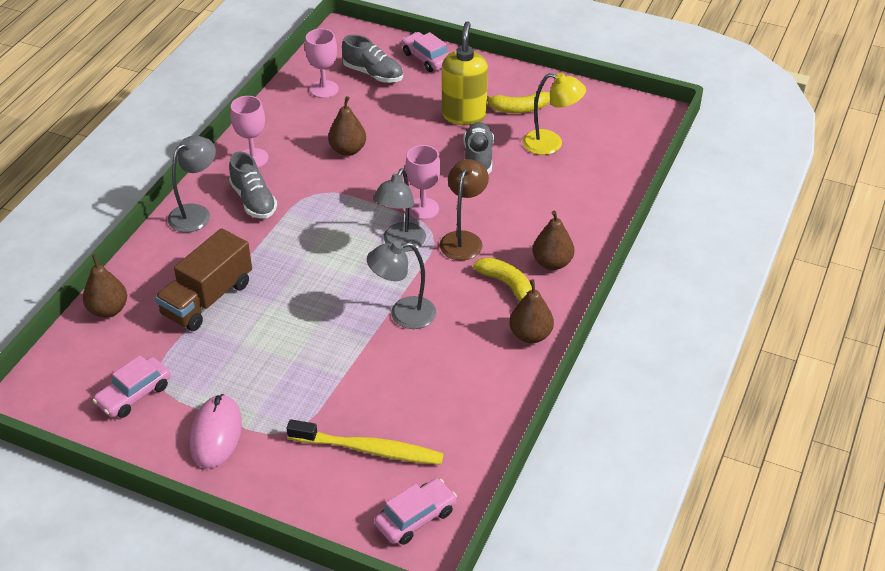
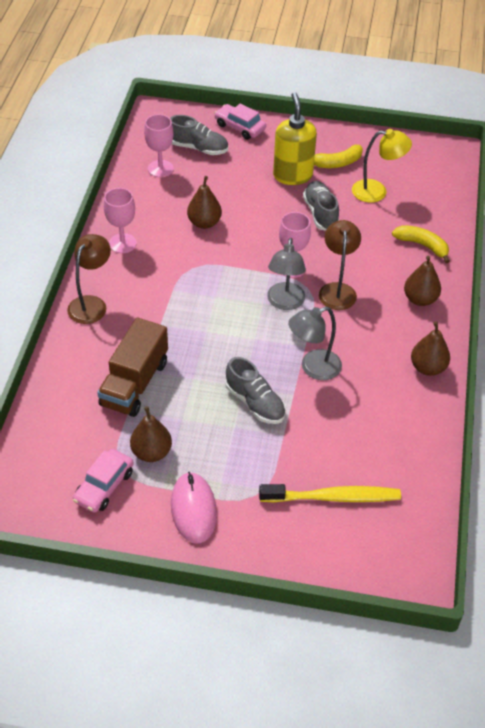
camera: 15 degrees left, 5 degrees up
(108, 310) = (47, 410): brown pear -> brown pear (151, 452)
(196, 213) = (91, 304): grey lamp -> brown lamp
(253, 200) = (139, 283): grey shoe -> grey shoe (255, 403)
(415, 517) = (397, 551): pink car -> none
(507, 285) = (390, 325): yellow banana -> yellow banana (422, 245)

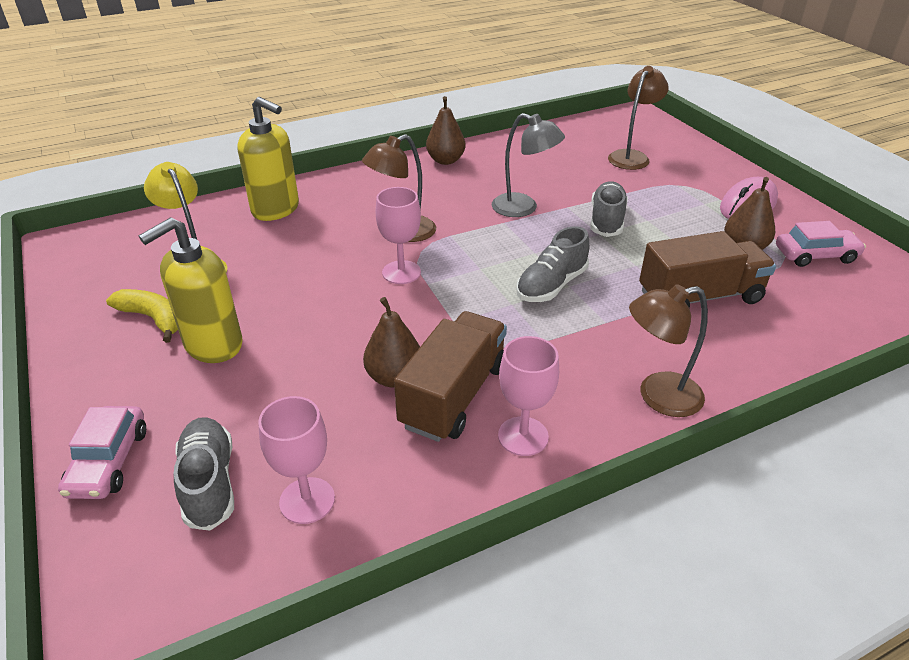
camera: 125 degrees left, 10 degrees down
(171, 236) = (454, 395): none -> brown truck
(285, 303) = (461, 255): grey lamp -> none
(320, 213) = (280, 290): grey shoe -> grey shoe (551, 285)
(333, 497) = (632, 156): yellow toothbrush -> brown lamp
(420, 299) = (362, 187): brown pear -> none
(422, 245) = (276, 209): yellow banana -> yellow soap dispenser

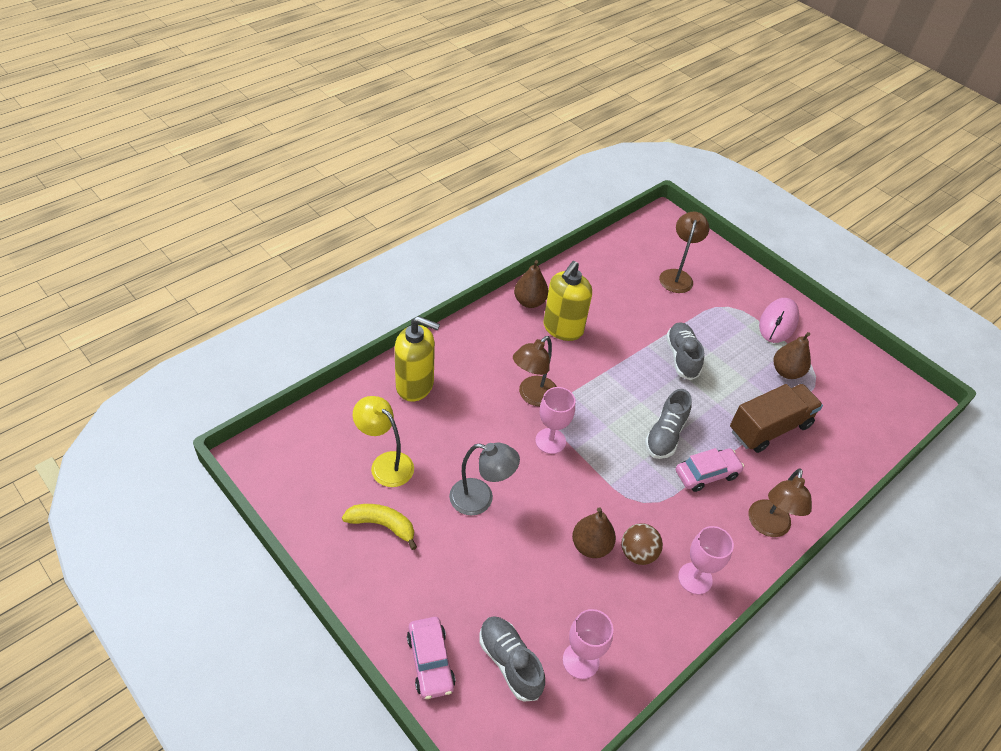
camera: 20 degrees left, 10 degrees up
(213, 345) = (444, 542): yellow soap dispenser -> yellow soap dispenser (562, 329)
(454, 395) = (637, 553): brown truck -> brown ball
(523, 208) = (614, 352): grey lamp -> grey lamp (480, 499)
(658, 396) = (767, 526): brown lamp -> brown lamp turned 45 degrees counterclockwise
(815, 255) = (835, 371): pink car -> pink car (706, 474)

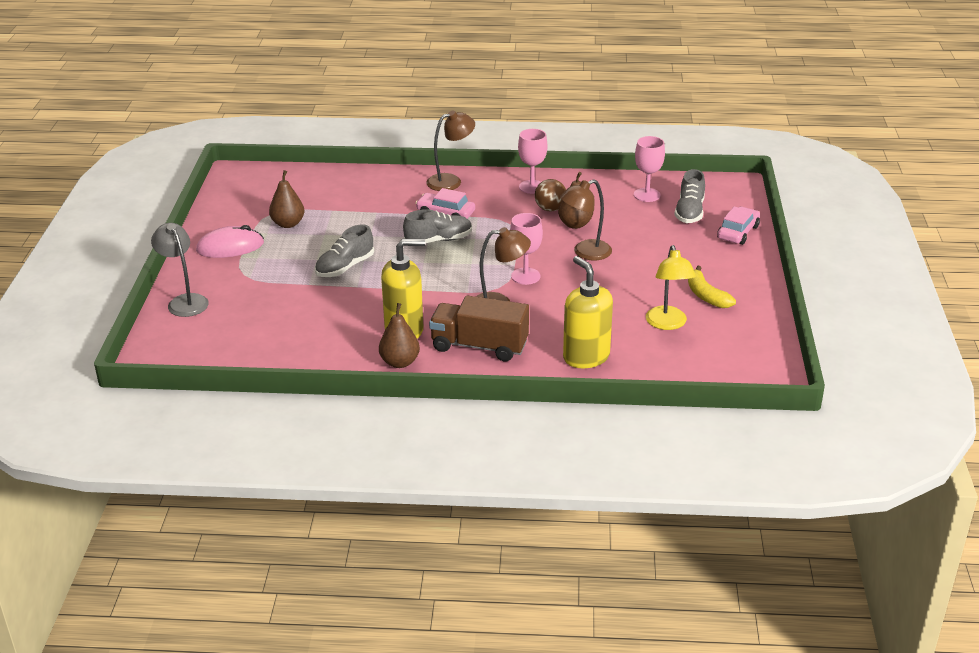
camera: 130 degrees left, 15 degrees down
(480, 499) = (619, 275): grey lamp -> grey lamp (185, 301)
(677, 276) = (239, 312): brown lamp -> brown lamp (585, 253)
(769, 428) = (361, 209): brown truck -> brown truck (479, 346)

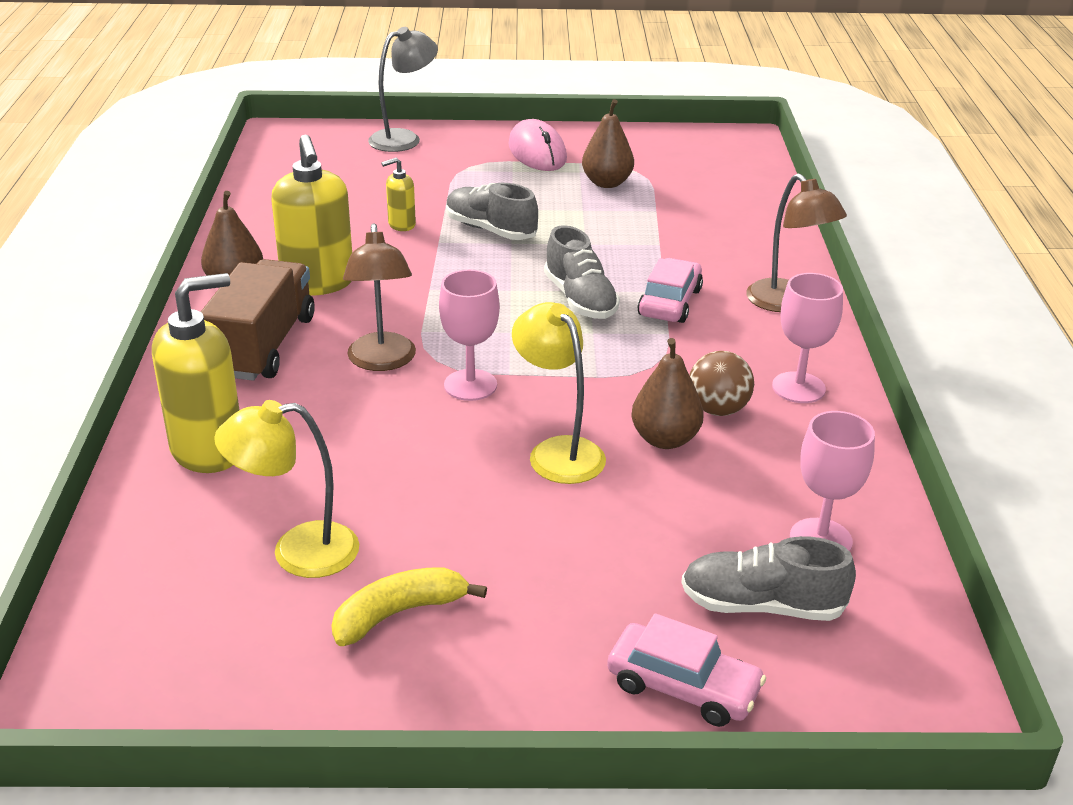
camera: 85 degrees right, 0 degrees up
(329, 300) = (401, 225): none -> yellow soap dispenser
(585, 253) = (558, 451): brown lamp -> yellow lamp

